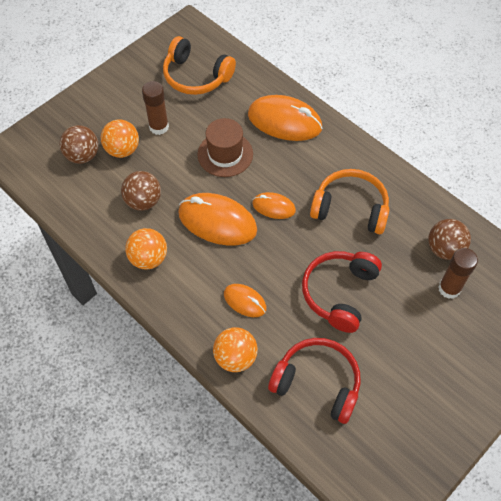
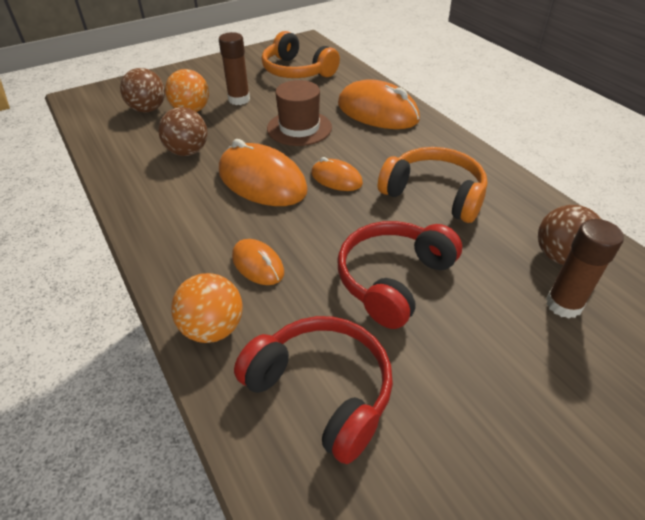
camera: 15 degrees right, 15 degrees down
(148, 258) = (162, 201): orange ball -> none

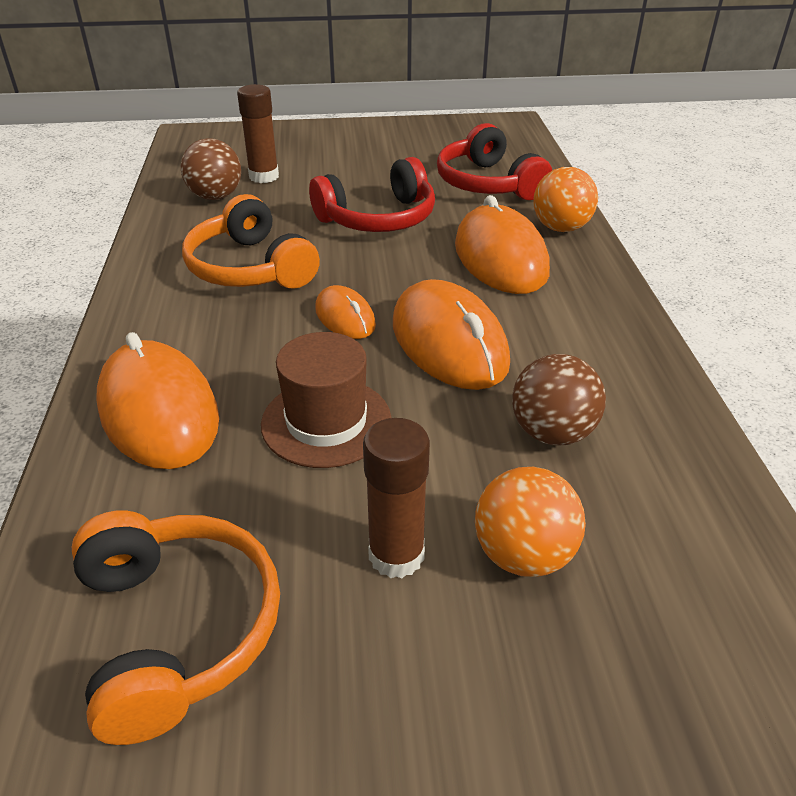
camera: 155 degrees left, 5 degrees down
(148, 109) = (633, 602): brown ball -> none
(258, 264) = (500, 258): orange mouse -> orange mouse, size x1.86

